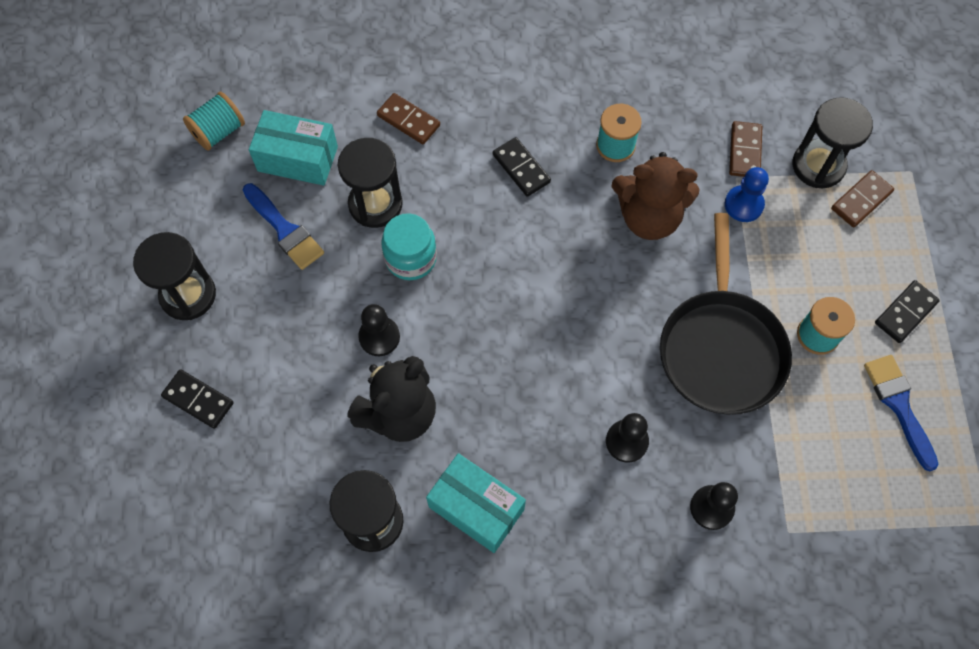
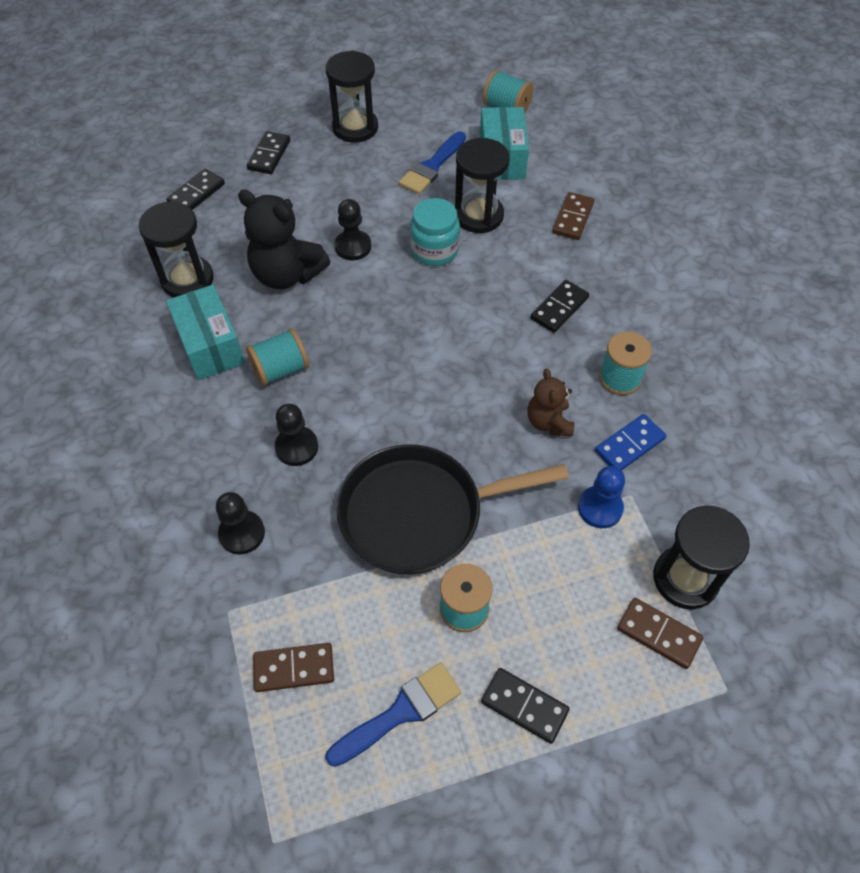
camera: 75 degrees right, 10 degrees down
(235, 494) = (196, 194): none -> black domino
(476, 508) = (210, 345): turquoise box -> turquoise box turned 45 degrees counterclockwise
(528, 441) = (280, 369): none -> turquoise spool
(649, 217) = (549, 422): brown teddy bear -> brown teddy bear, size x0.59
(687, 162) = (629, 445): none -> blue domino
(744, 151) = (668, 498): brown domino -> brown domino (294, 668)

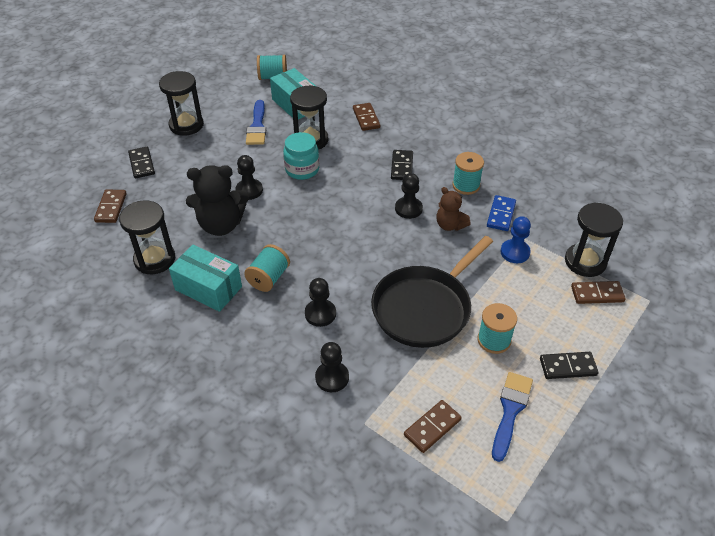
camera: 35 degrees left, 10 degrees down
(196, 194) = (111, 208): black domino -> brown domino
(516, 370) = (408, 209): none -> black pawn

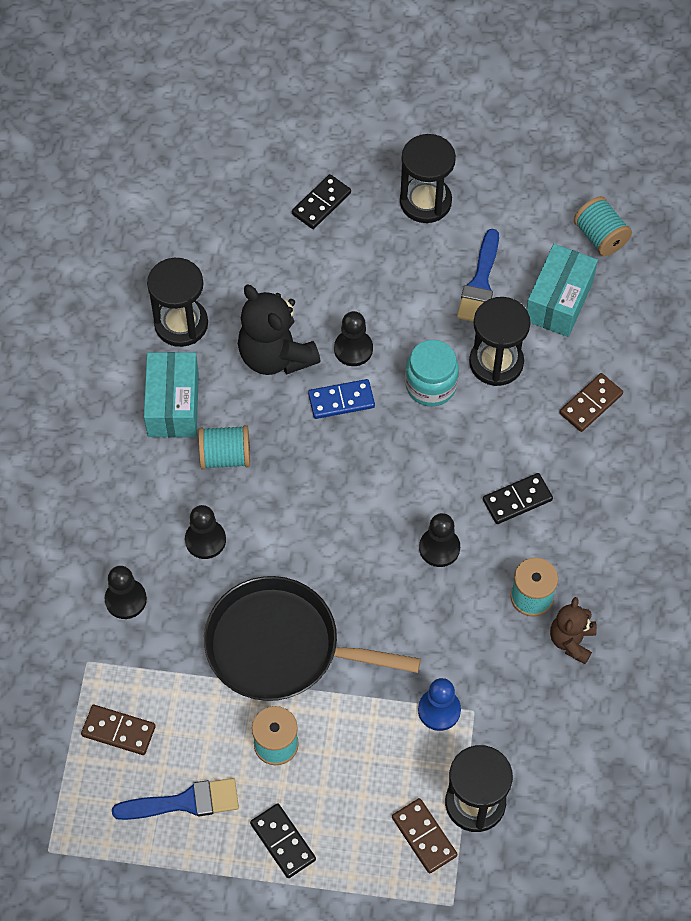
camera: 60 degrees right, 15 degrees up
(111, 208) = (229, 224): brown domino -> none
(257, 126) = (480, 283): blue brush -> blue brush turned 45 degrees counterclockwise
(450, 225) = (440, 611): brown teddy bear -> brown teddy bear (571, 641)
(501, 215) = (501, 665): blue domino -> blue domino (341, 401)

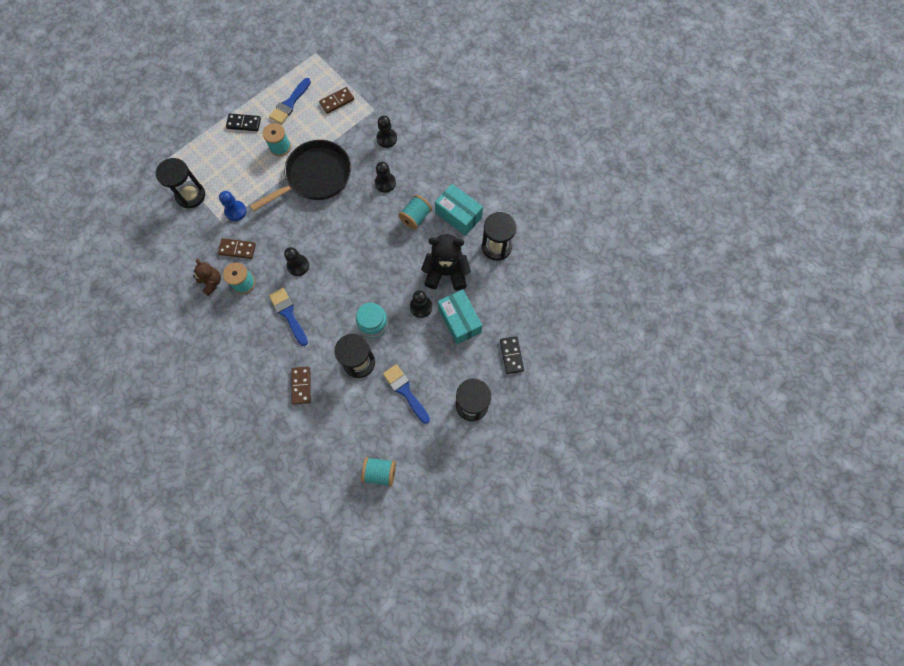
camera: 130 degrees right, 10 degrees up
(341, 401) = (400, 282): blue domino -> none
(424, 836) = (197, 169): brown domino -> brown domino (237, 249)
(517, 500) = (288, 314): black domino -> blue brush
(559, 301) = (364, 419): turquoise box -> turquoise box (459, 320)

